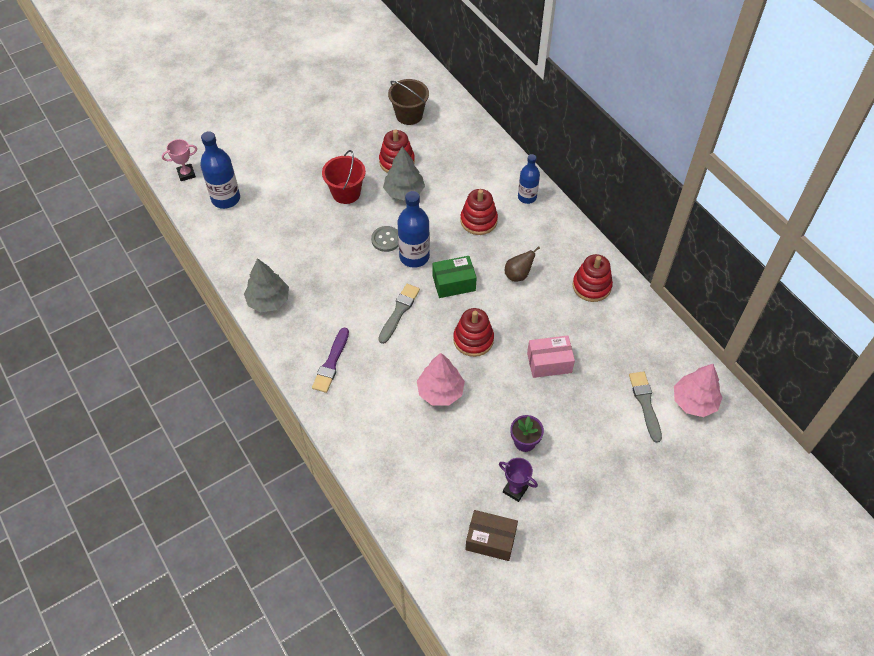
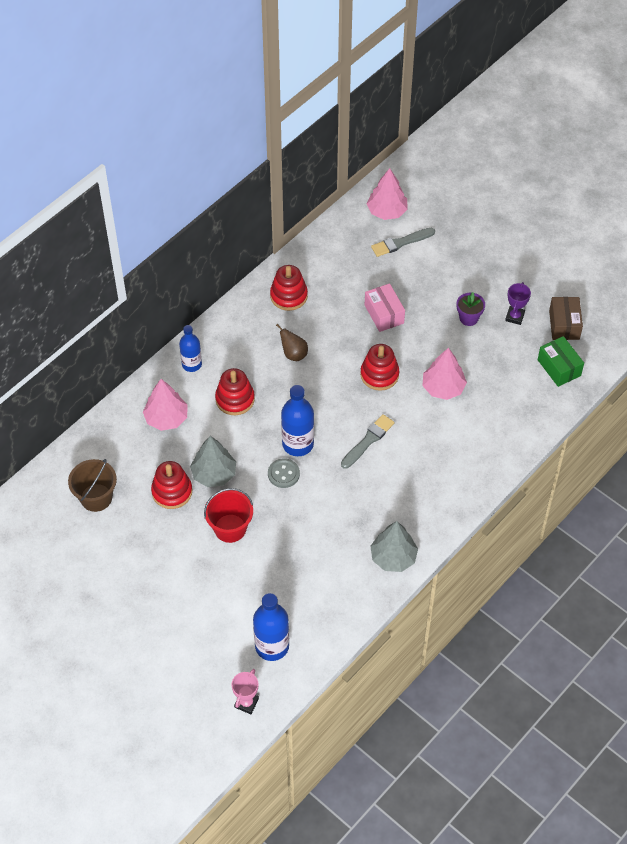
camera: 105 degrees left, 0 degrees up
(186, 174) = (246, 703): pink trophy -> pink trophy turned 60 degrees clockwise
(331, 363) = (445, 481): purple brush -> none
(399, 311) = (368, 440): grey brush -> grey brush turned 120 degrees clockwise
(454, 283) = (320, 403): green box -> green box (559, 367)
(473, 170) = (166, 418): none -> pink tree

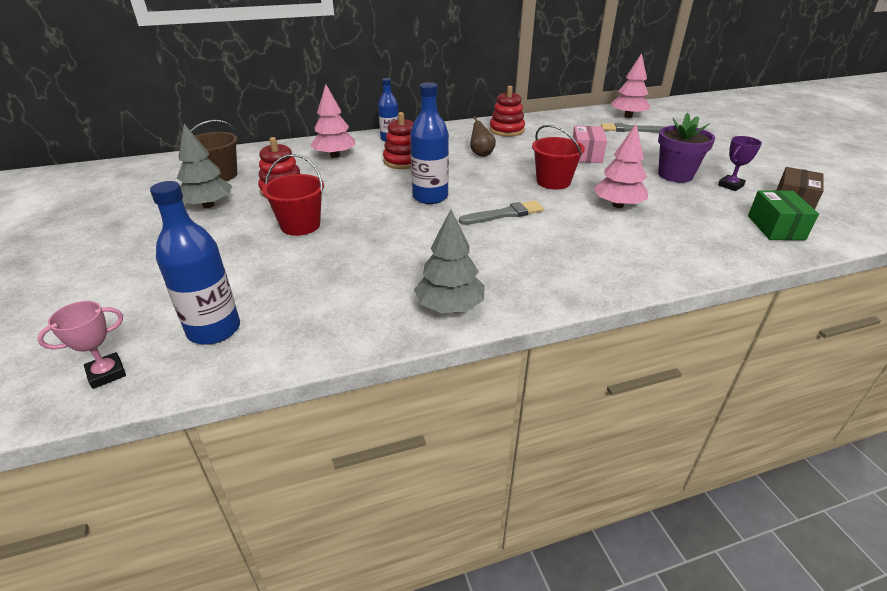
camera: 30 degrees right, 20 degrees down
(214, 474) = (332, 191): grey tree -> grey tree (208, 205)
(283, 474) = (395, 209): grey button -> none
(379, 374) = (553, 182): red stacking toy -> red bucket
(468, 318) = (675, 175): purple flower pot -> purple flower pot, size x1.59

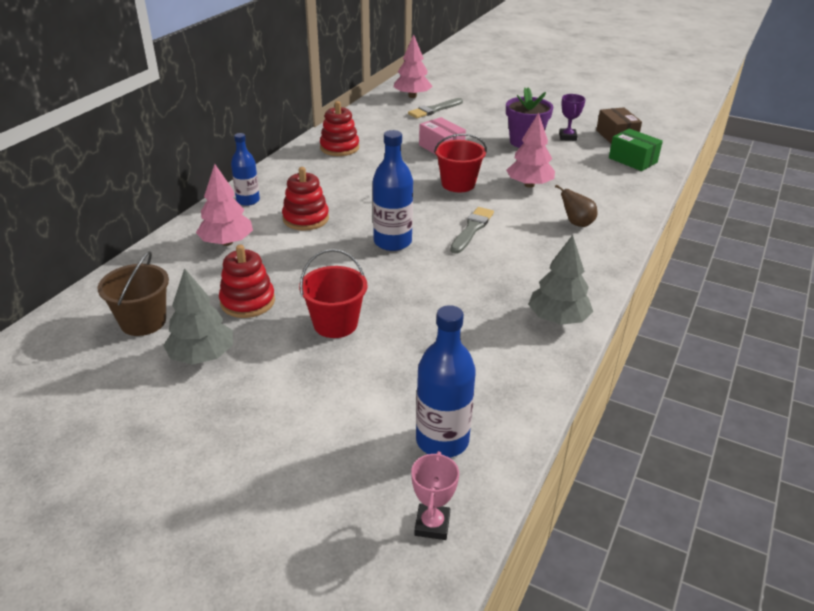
camera: 45 degrees left, 0 degrees up
(481, 154) = (360, 181): brown pear -> brown pear (576, 223)

